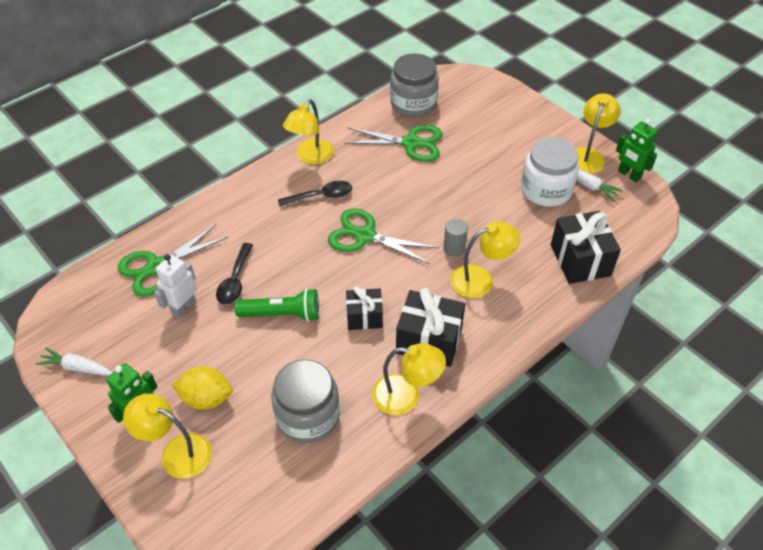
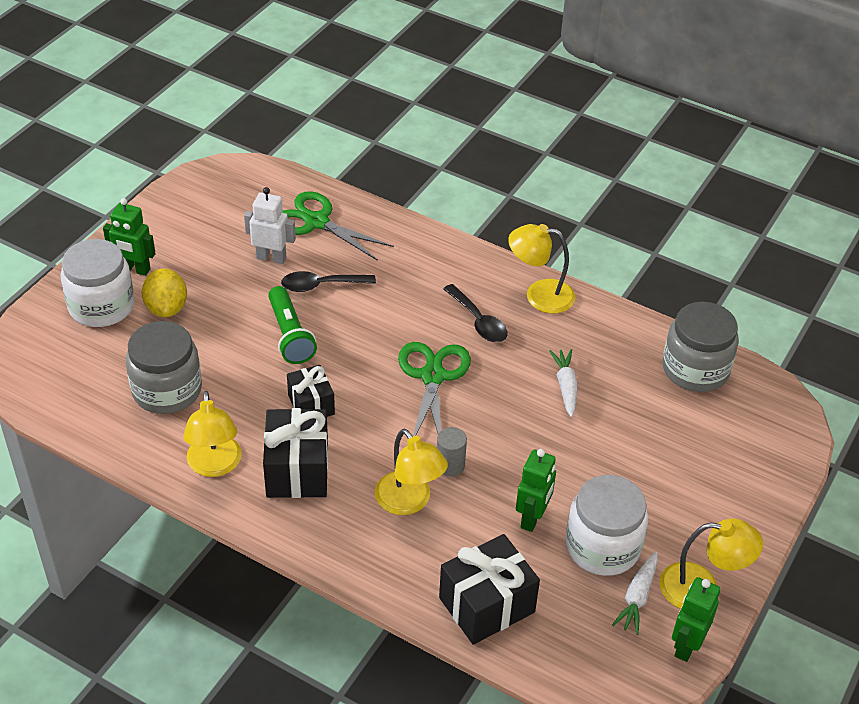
camera: 70 degrees right, 5 degrees down
(77, 367) = (175, 209): white carrot -> white carrot (565, 386)
(177, 452) = (101, 306): yellow lamp -> white jar
(411, 143) = (616, 383): green scissors -> none
(513, 217) = (532, 518): none -> green robot

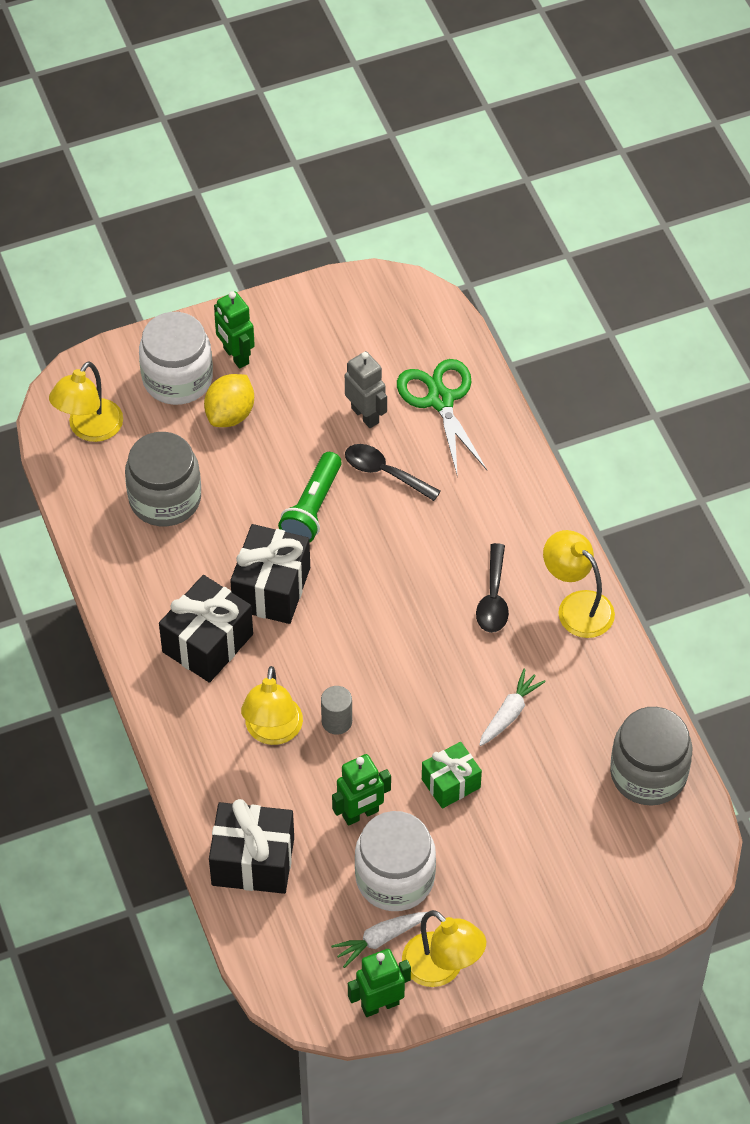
camera: 40 degrees right, 10 degrees up
(215, 466) = (145, 596): yellow lamp -> yellow lamp (89, 429)
(271, 257) = (365, 415): white robot -> grey robot
(311, 404) = (271, 588): black gift -> black gift, size x1.60
(432, 376) = (400, 627): green scissors -> none
(574, 456) = (451, 783): none -> green gift

